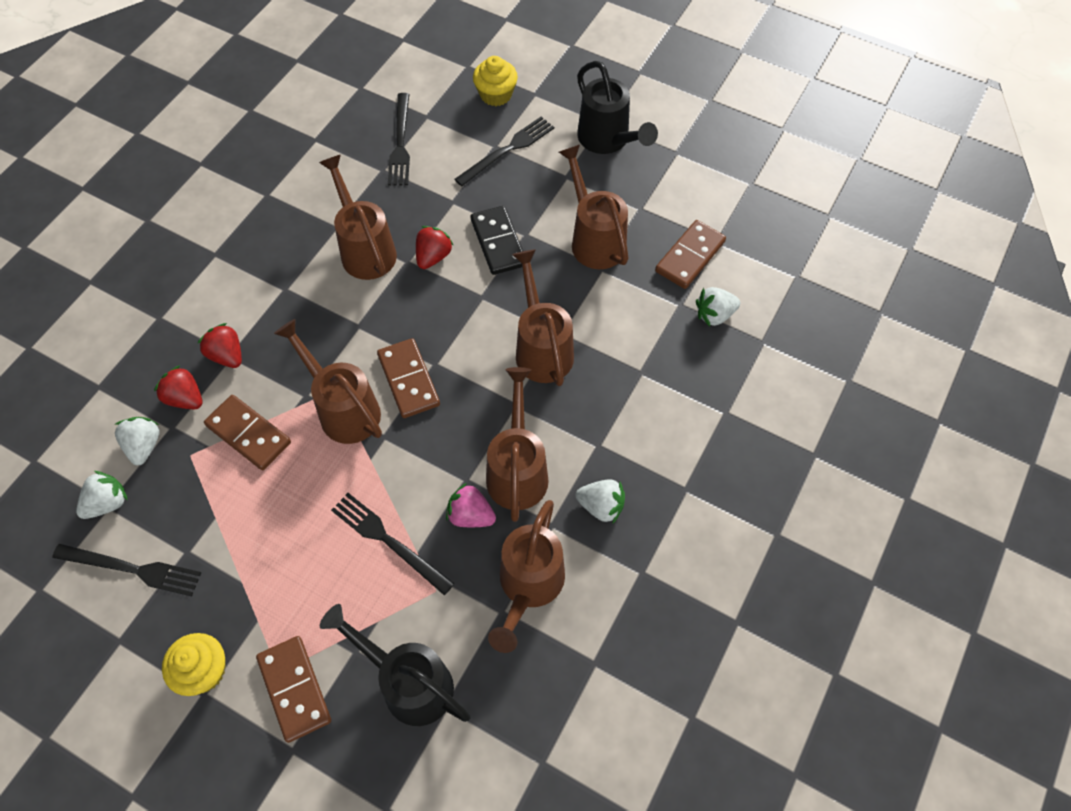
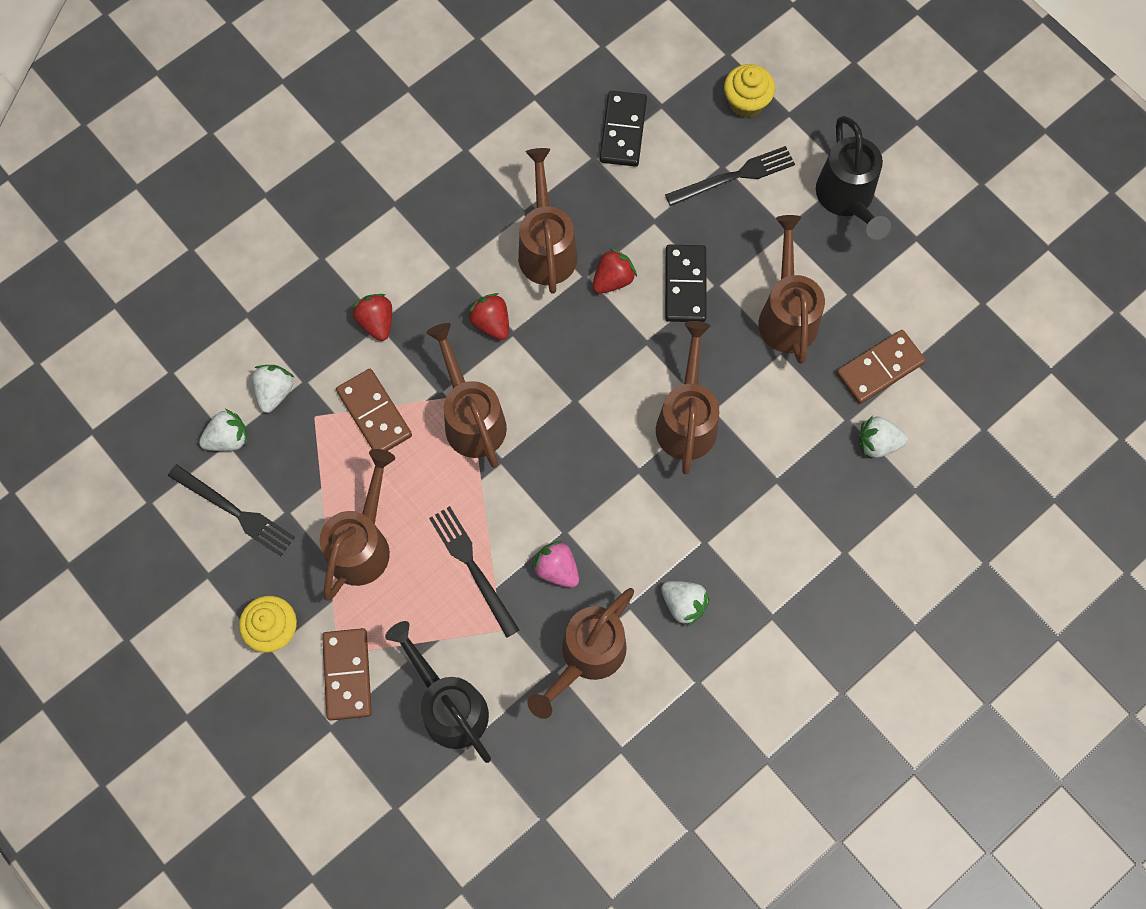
camera: 20 degrees right, 10 degrees up
(185, 398) = (325, 355): red strawberry -> red strawberry (491, 323)
(400, 143) = (623, 131): black fork -> black domino
(409, 380) = (544, 409): brown domino -> none
(517, 470) = (616, 540): brown watering can -> brown watering can (362, 544)

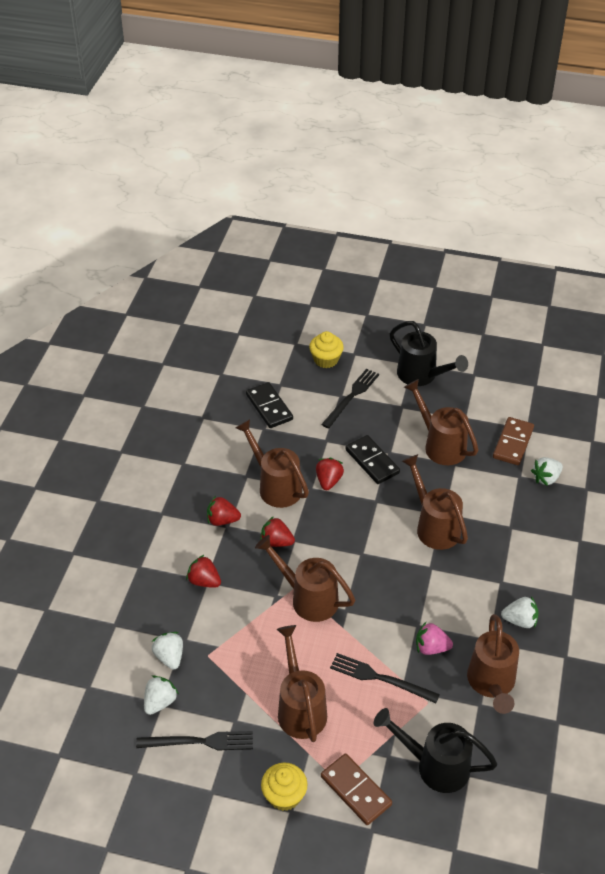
camera: 35 degrees left, 25 degrees down
(374, 413) = (245, 631): brown domino -> none
(453, 255) = (222, 520): none -> red strawberry

